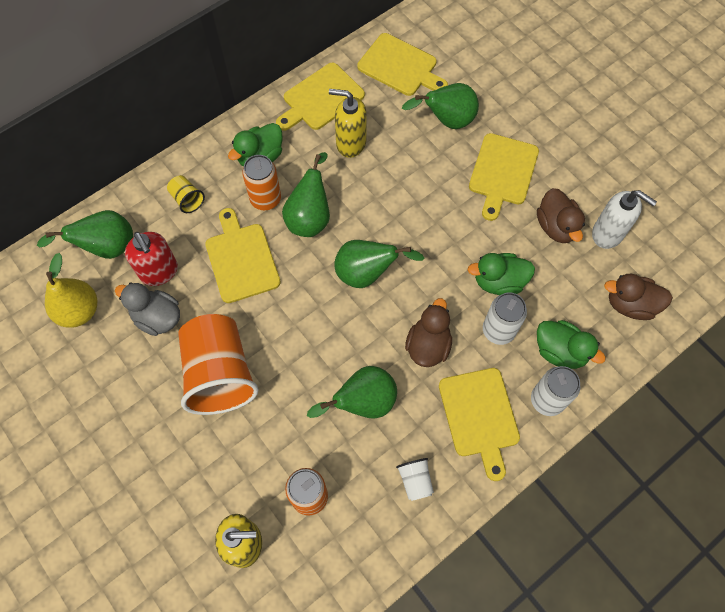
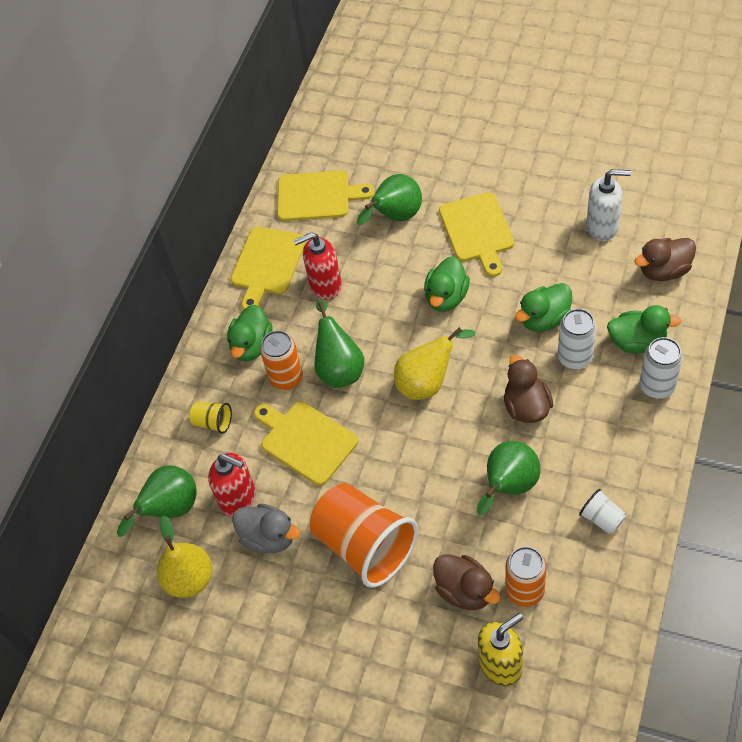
camera: 25 degrees left, 10 degrees down
(157, 318) = (269, 537): grey duck -> grey duck turned 150 degrees counterclockwise
(350, 143) = (325, 285): yellow soap dispenser -> red soap dispenser
(367, 273) = (427, 382): green pear -> yellow pear
(435, 213) = (446, 297): none -> green duck
(479, 416) = (613, 434): yellow cutting board -> none
(556, 227) = (556, 247): brown duck -> brown duck (465, 591)

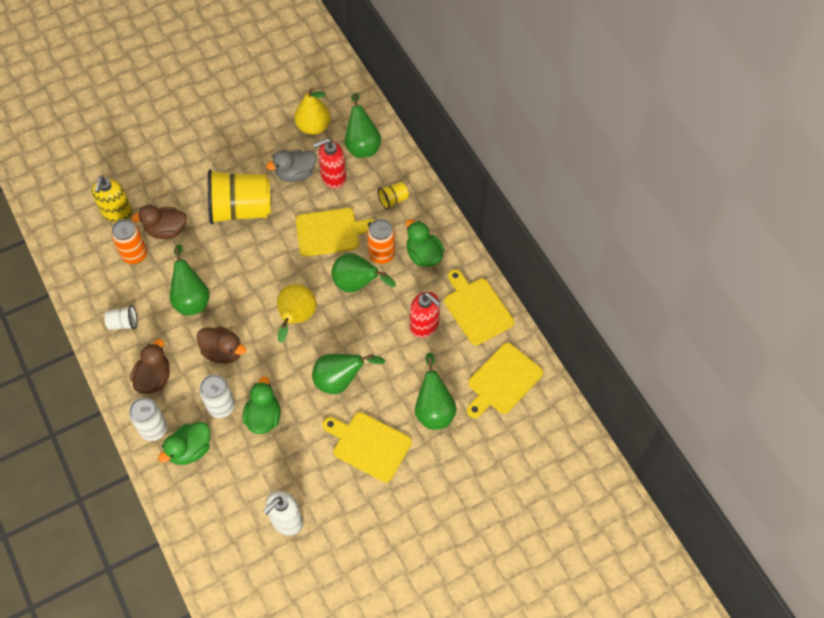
camera: 125 degrees right, 5 degrees up
(325, 285) = (424, 325): red soap dispenser -> red soap dispenser turned 105 degrees clockwise
(365, 545) = (241, 209): orange cup -> yellow cup
(446, 297) = (340, 380): green duck -> green pear
(664, 271) = (215, 519): brown duck -> brown duck (154, 378)

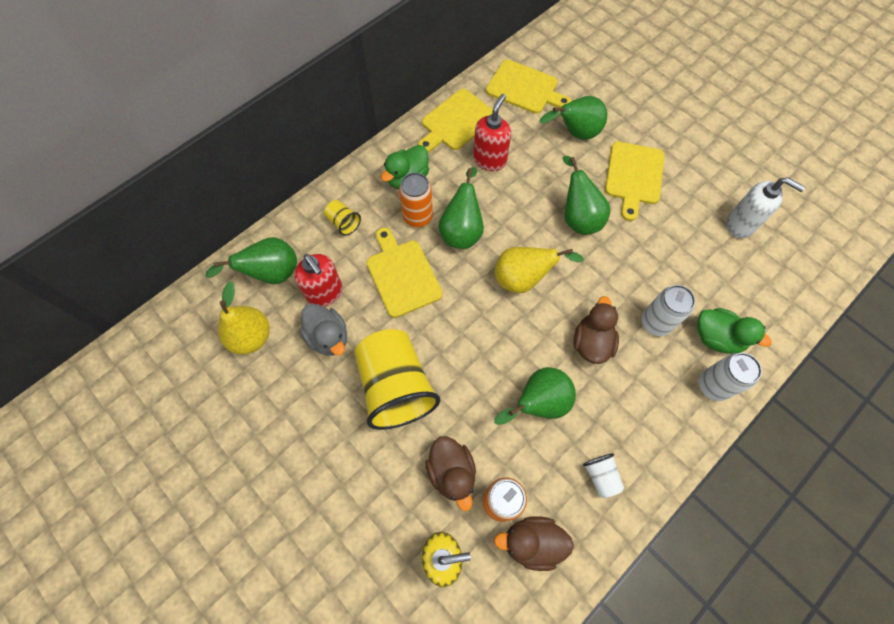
camera: 105 degrees left, 5 degrees up
(154, 378) = (654, 409): brown duck -> brown duck (532, 542)
(263, 417) = (648, 277): green duck -> none

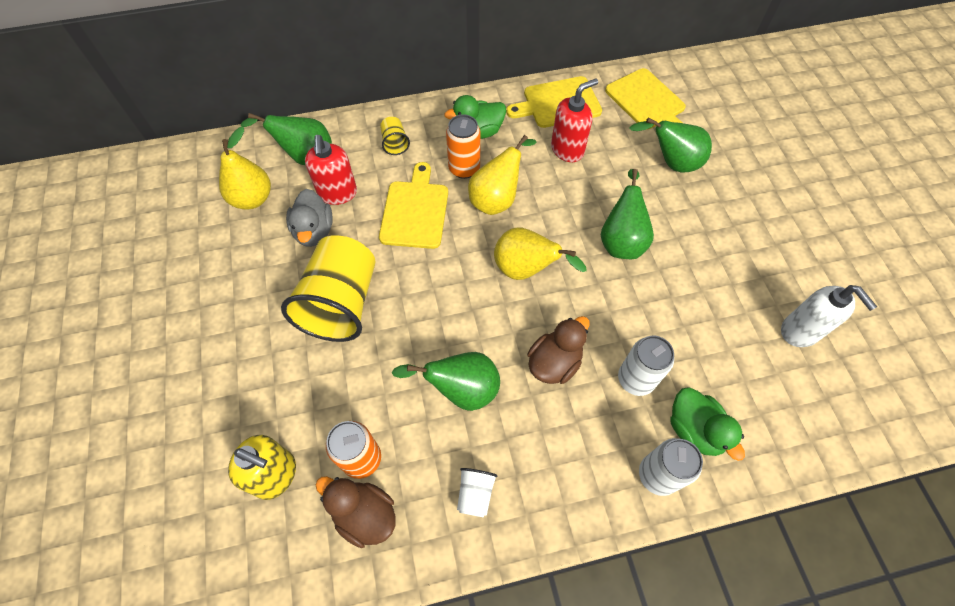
camera: 30 degrees right, 5 degrees down
(452, 472) = (336, 406): brown duck -> none
(462, 231) = (497, 199): green pear -> yellow pear
(634, 176) = (708, 229): yellow cutting board -> none

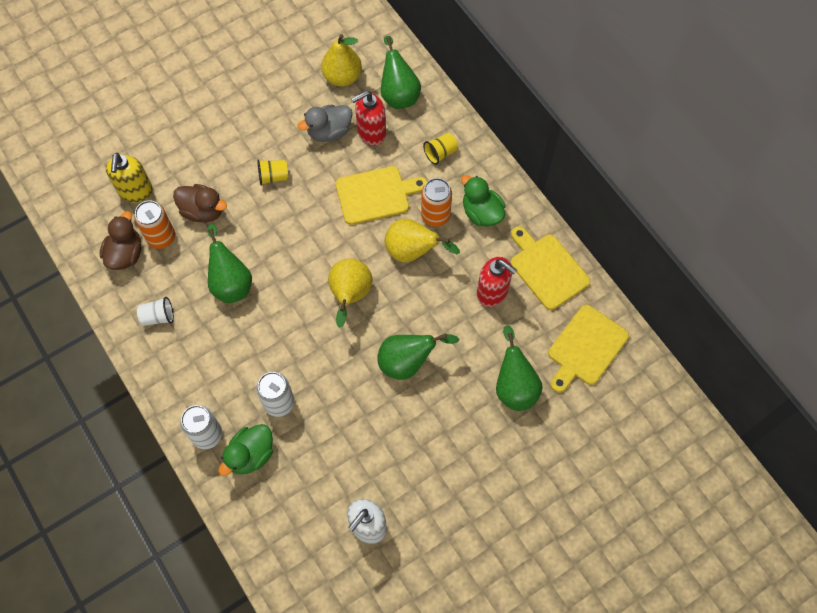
camera: 70 degrees right, 5 degrees up
(341, 303) = (273, 177): yellow cup -> yellow cup, size x0.43
(554, 363) = (273, 340): brown duck -> brown duck (203, 211)

